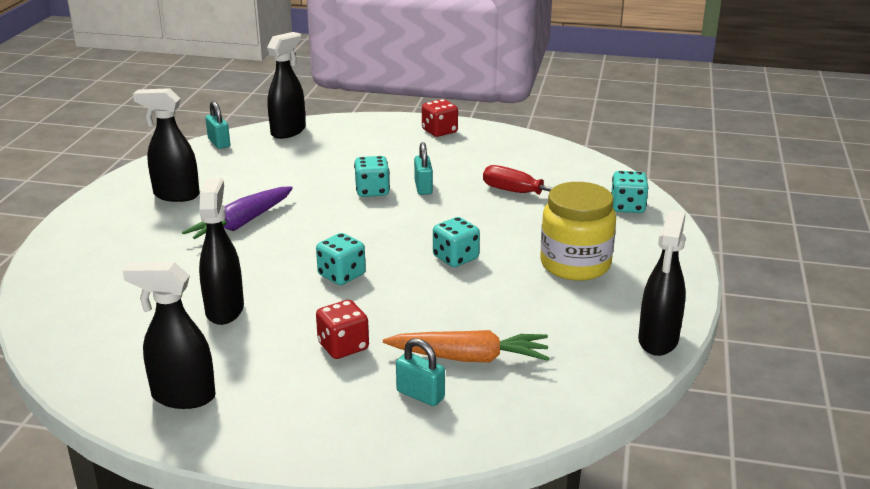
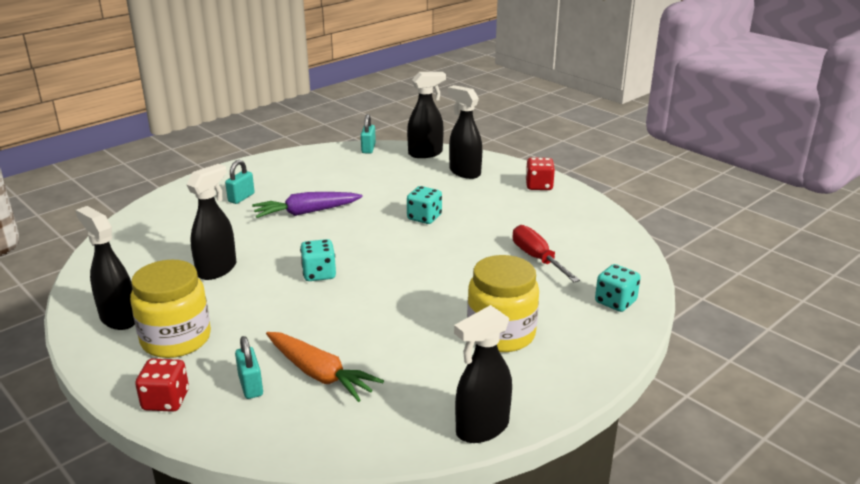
camera: 35 degrees right, 0 degrees up
(176, 195) = (293, 178): black spray bottle -> black spray bottle (464, 172)
(281, 388) = (176, 339): none -> yellow jar
(343, 346) = (251, 327): red dice -> red dice (166, 400)
(423, 187) = (465, 227): turquoise padlock -> turquoise padlock (241, 198)
(455, 258) = (415, 292): turquoise dice -> none

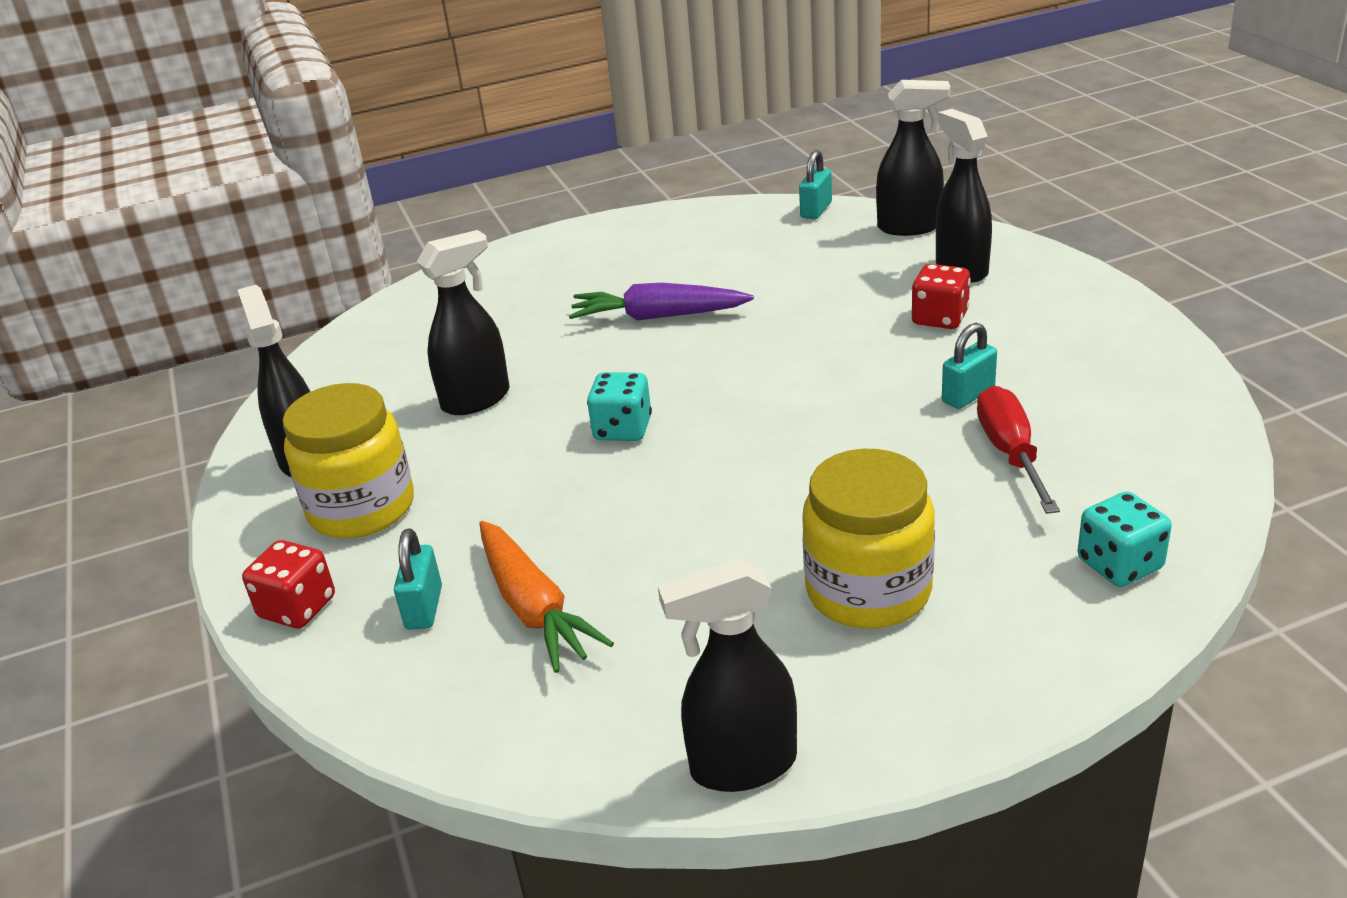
camera: 25 degrees right, 5 degrees up
(241, 198) = (573, 280): turquoise padlock -> turquoise padlock (968, 395)
(424, 217) = (846, 348): turquoise dice -> none
(539, 186) = (1087, 309): red dice -> red dice (940, 318)

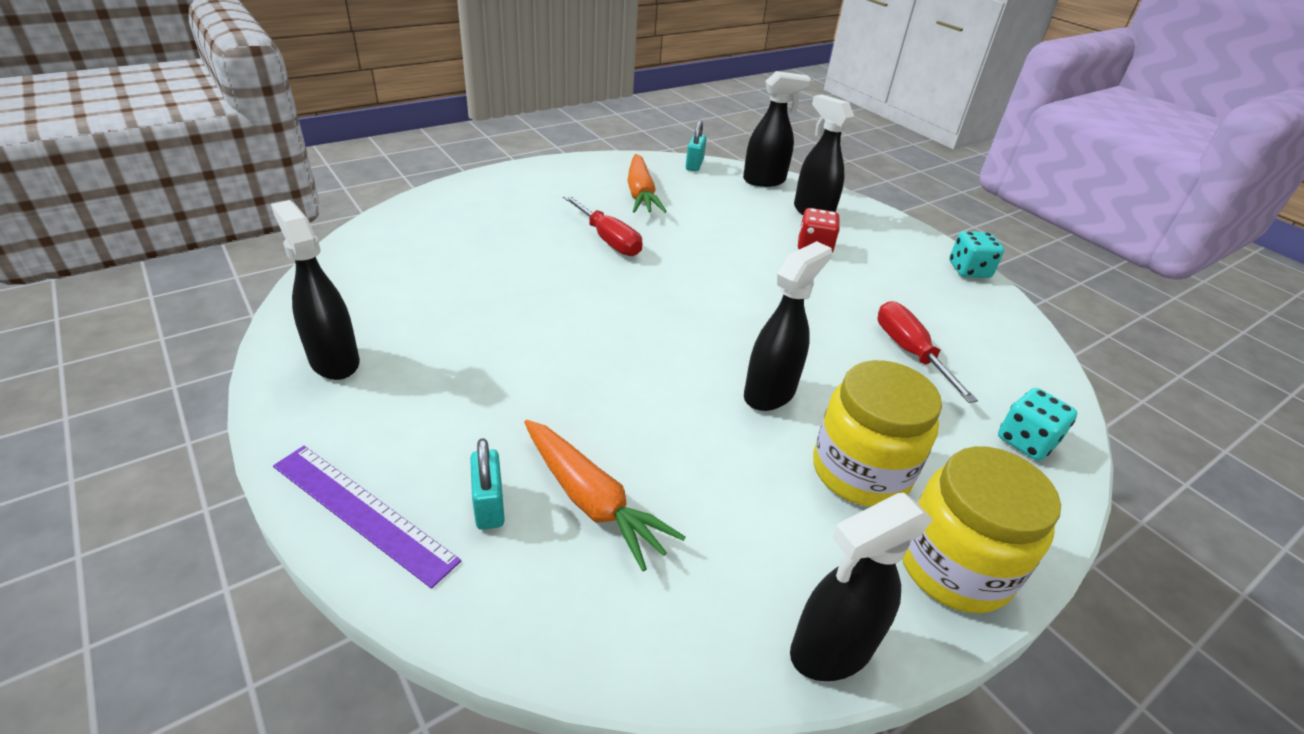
camera: 20 degrees left, 5 degrees up
(297, 608) = (362, 512): red dice -> purple ruler
(362, 508) = (402, 407): yellow jar -> yellow jar (954, 566)
(477, 399) = (480, 305): black spray bottle -> black spray bottle (770, 393)
(622, 429) = (612, 332): turquoise dice -> turquoise dice (969, 270)
(658, 316) = (608, 239): purple carrot -> red screwdriver
(724, 255) = (640, 194): none -> orange carrot
(968, 395) = (860, 306): turquoise padlock -> none

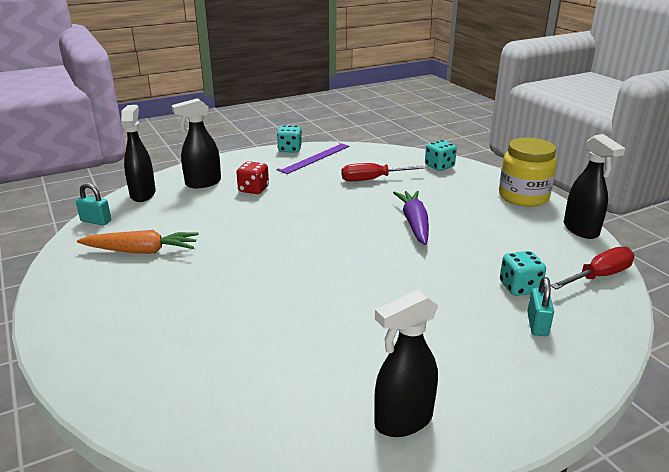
camera: 80 degrees left, 10 degrees down
(362, 512) = (563, 379): purple ruler -> purple ruler (314, 158)
(489, 505) = (537, 324): turquoise padlock -> turquoise padlock turned 75 degrees counterclockwise
(591, 500) = (519, 287): orange carrot -> turquoise dice
(608, 239) = (220, 271): red screwdriver -> red screwdriver (598, 276)
(770, 393) = (414, 223): black spray bottle -> purple carrot
(860, 471) = (471, 207): yellow jar -> none

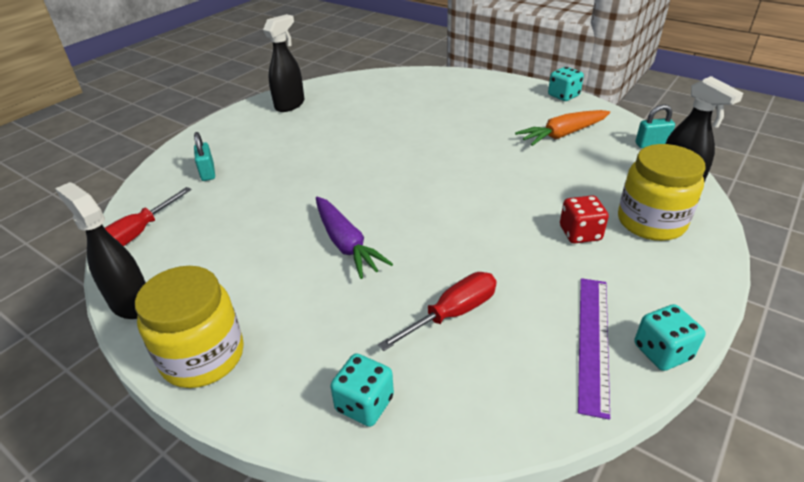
camera: 155 degrees right, 10 degrees up
(203, 183) = (651, 222): black spray bottle -> yellow jar
(519, 287) = (220, 199): turquoise dice -> turquoise dice (563, 96)

